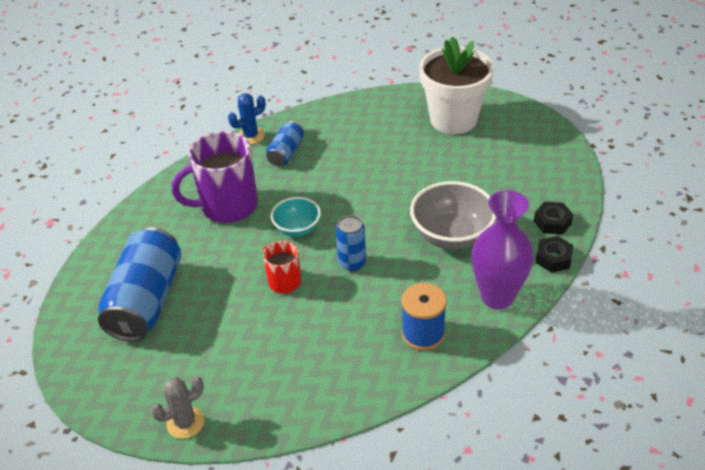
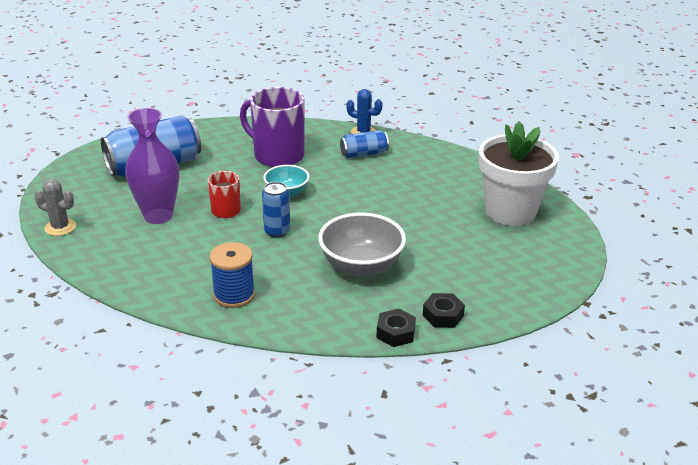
camera: 50 degrees right, 10 degrees down
(497, 297) = (314, 318): purple vase -> purple vase (158, 216)

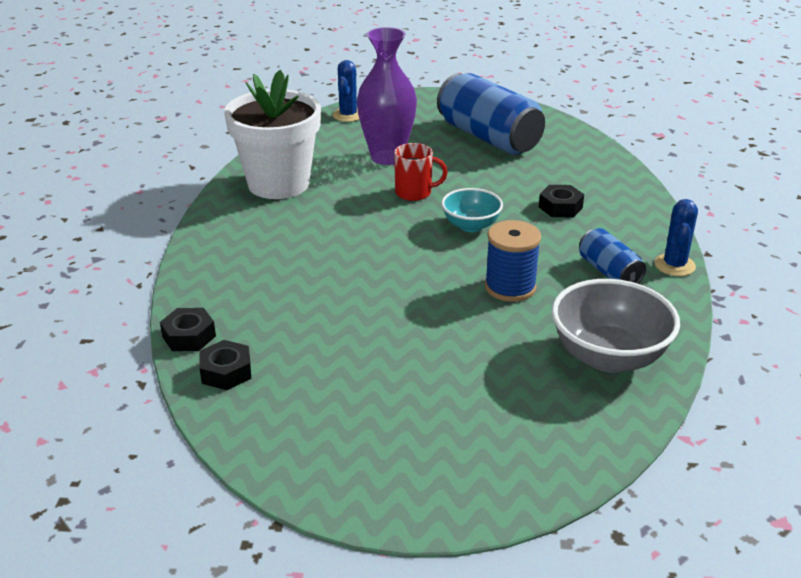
camera: 80 degrees right, 0 degrees up
(60, 227) = (348, 115): grey cactus -> blue cactus
(234, 295) = (250, 222): blue spool -> blue spool (510, 287)
(277, 155) = (560, 207): purple mug -> black nut
(277, 231) = (381, 230): blue can -> none
(361, 267) = (321, 298): grey bowl -> grey bowl (608, 356)
(510, 211) = (511, 428): white flower pot -> white flower pot (278, 184)

